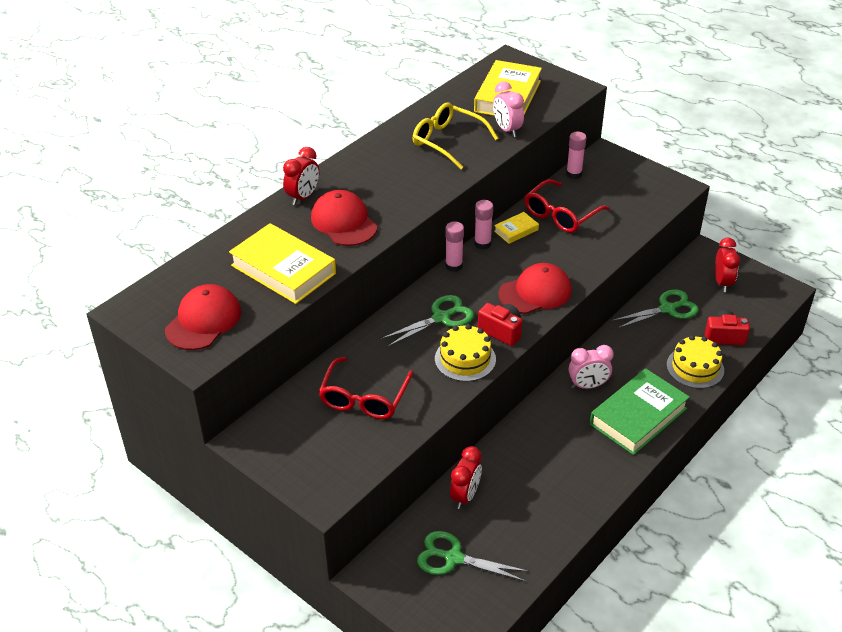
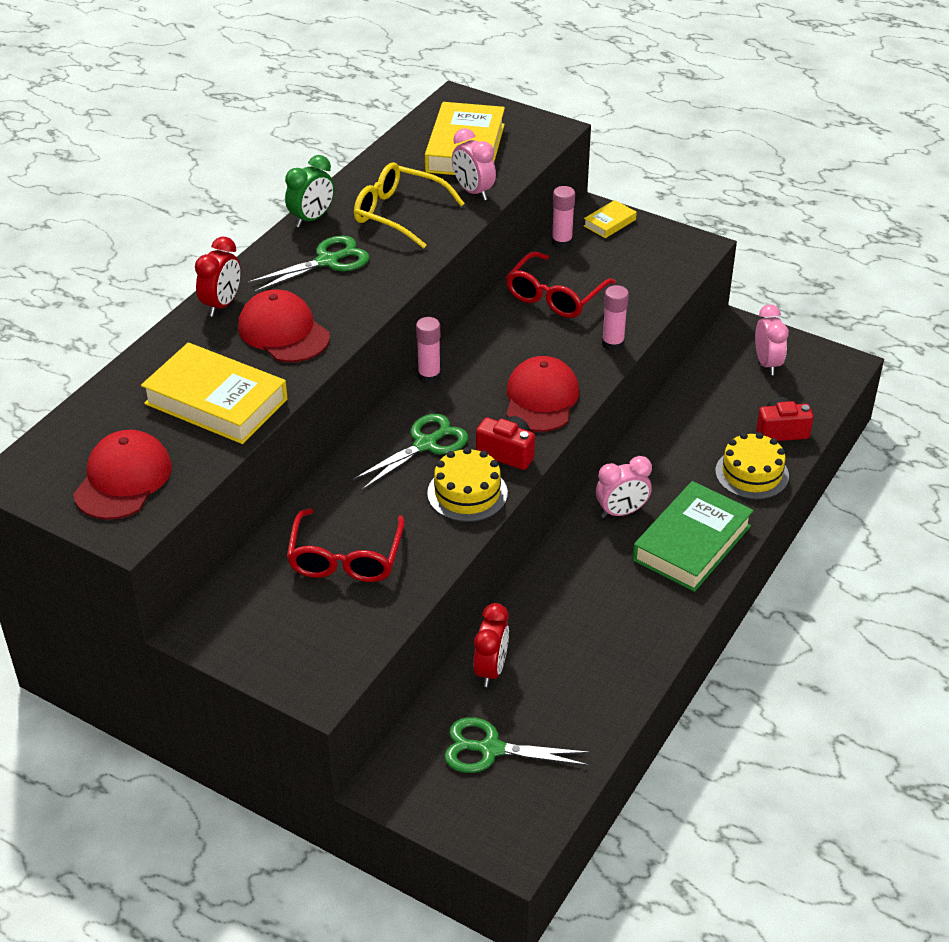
camera: 10 degrees left, 0 degrees up
(382, 139) = (312, 219): none -> green clock
(482, 244) = (461, 344): pink glue stick -> pink glue stick (613, 344)
(516, 230) = (501, 322): yellow book -> yellow book (609, 223)
(535, 292) = (541, 399): red cap -> red cap turned 45 degrees counterclockwise
(667, 309) = (704, 404): green scissors -> green scissors (327, 261)
(722, 283) = (767, 364): red clock -> pink clock

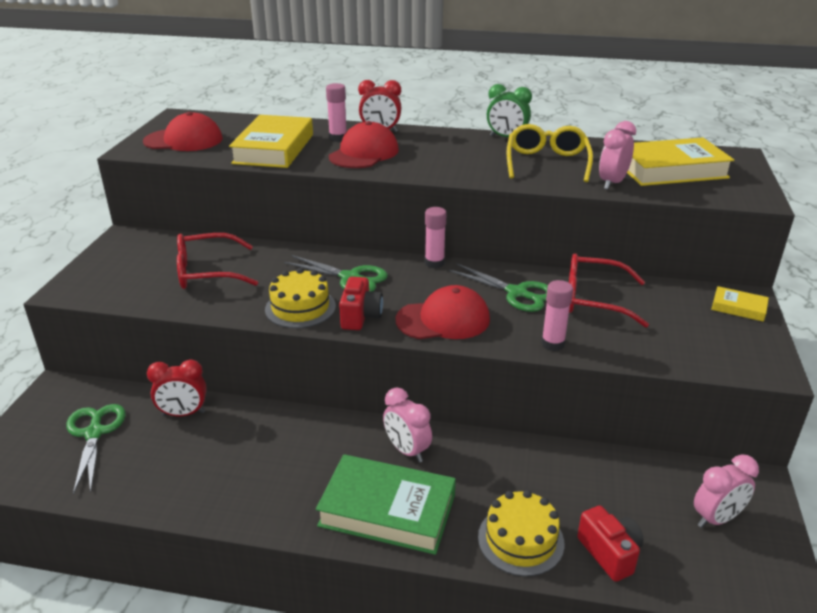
camera: 70 degrees right, 10 degrees down
(327, 261) = (460, 151): green scissors -> green scissors (517, 293)
(562, 242) = (676, 288): pink glue stick -> pink glue stick (338, 138)

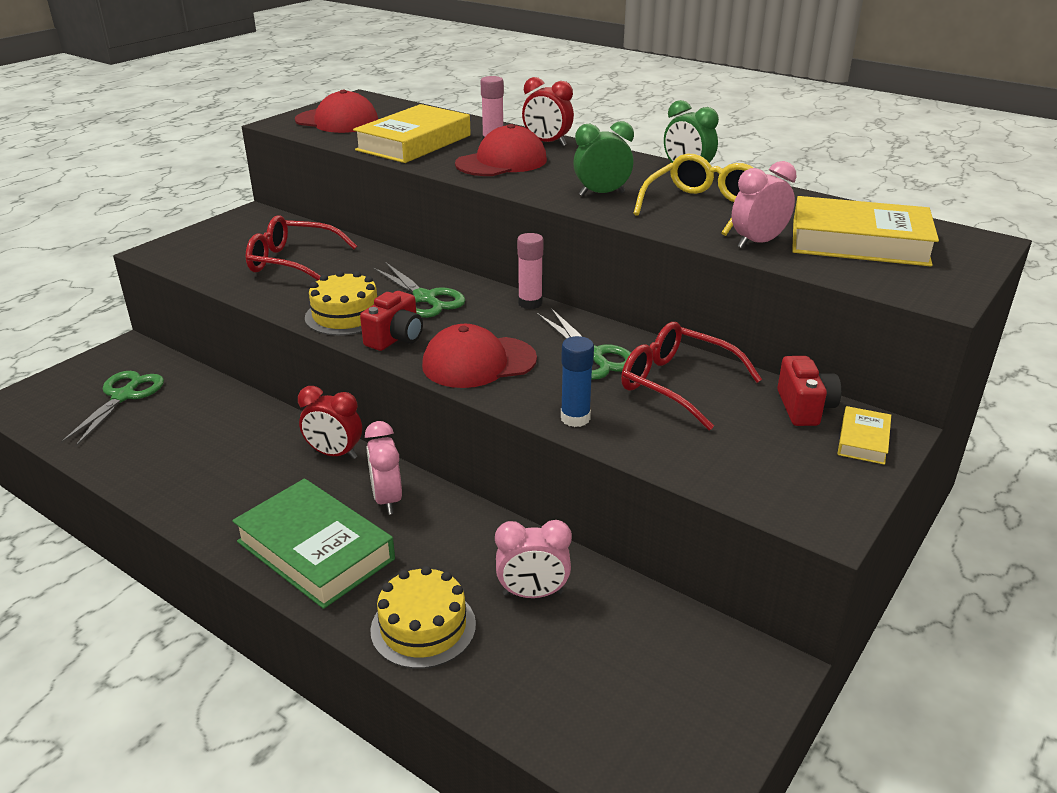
camera: 25 degrees right, 0 degrees up
(183, 414) = (211, 401): red clock -> red clock (334, 454)
(443, 319) = (478, 362): red cap -> red cap turned 150 degrees clockwise
(468, 166) = (601, 194): none -> green clock
(553, 344) = (575, 418): pink glue stick -> blue glue stick
(609, 553) = (508, 677): red camera -> red camera (804, 408)
(716, 518) = (674, 688): pink clock -> pink clock (533, 593)
(738, 307) = (863, 440): yellow book -> yellow book turned 60 degrees clockwise

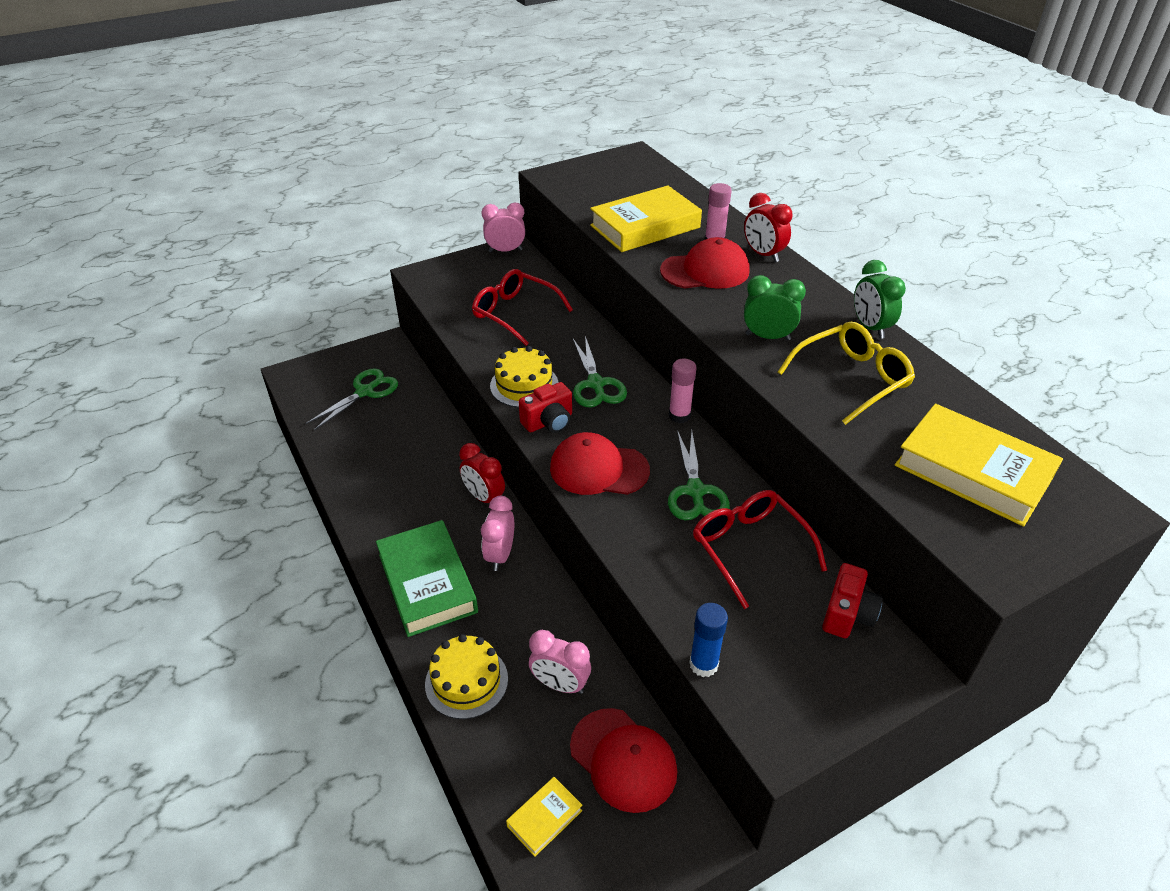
camera: 25 degrees right, 10 degrees up
(337, 121) = (597, 182): red cap -> red cap (623, 759)
(575, 418) = (640, 555): blue glue stick -> blue glue stick (703, 664)
(758, 243) = (870, 443): pink clock -> pink clock (505, 251)
(863, 440) = (877, 670): yellow book -> yellow book (544, 818)

